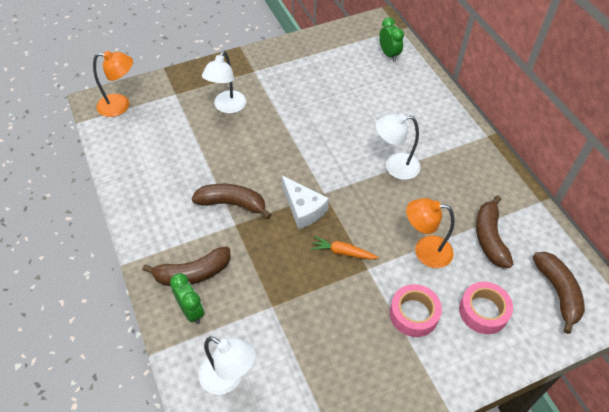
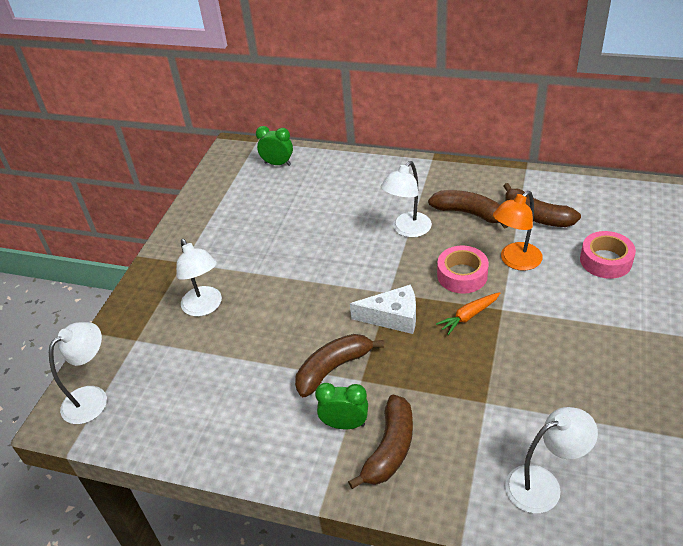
camera: 45 degrees left, 10 degrees down
(120, 105) = (93, 398): orange lamp -> white lamp
(191, 311) = (436, 475): green clock -> green clock (344, 424)
(413, 314) = (574, 305): pink tape -> pink tape (462, 275)
(557, 292) = (621, 209): brown banana -> brown banana (469, 213)

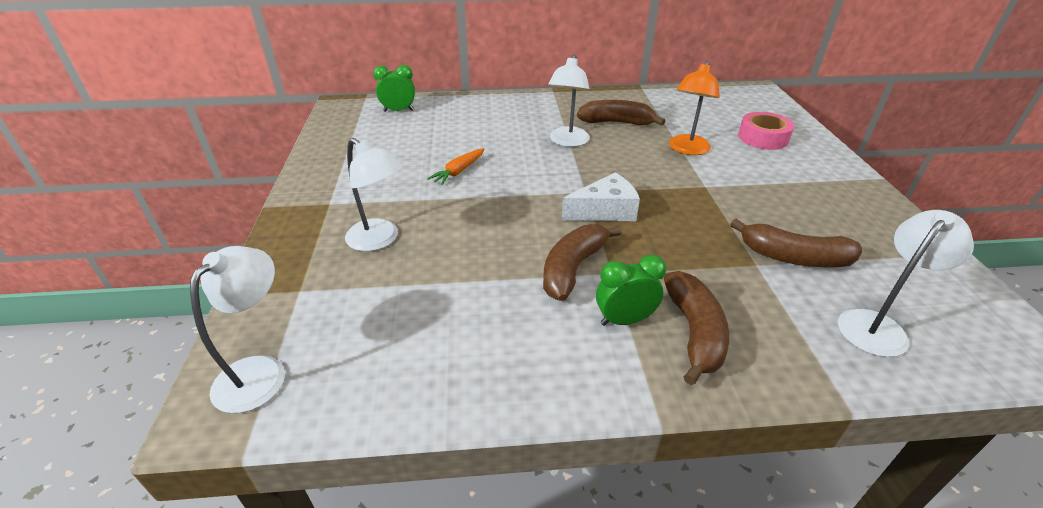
camera: 25 degrees left, 5 degrees down
(462, 275) = (647, 167): pink tape -> none
(469, 316) = (679, 197): orange carrot -> orange carrot (458, 171)
(536, 216) = (677, 117): brown banana -> brown banana (793, 257)

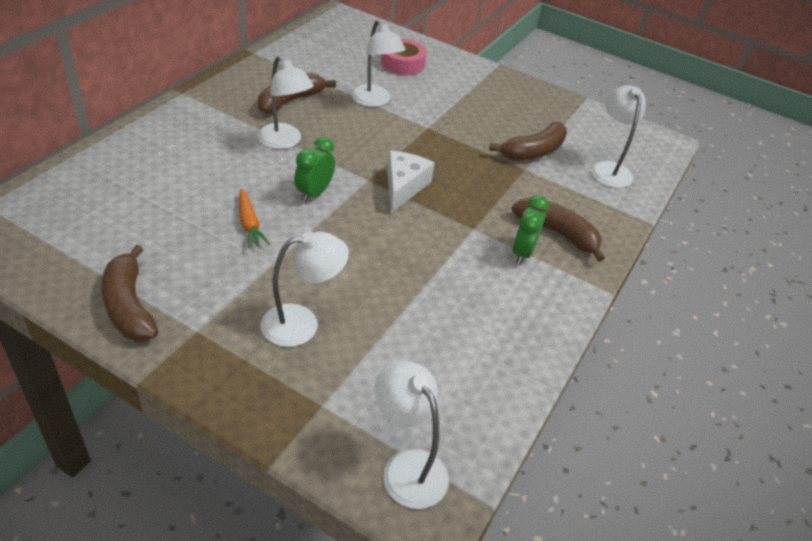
camera: 60 degrees left, 5 degrees up
(398, 111) = (63, 199): green clock -> green clock (314, 193)
(573, 268) = (451, 242): brown banana -> brown banana (129, 306)
(687, 149) = (374, 101): orange lamp -> white lamp

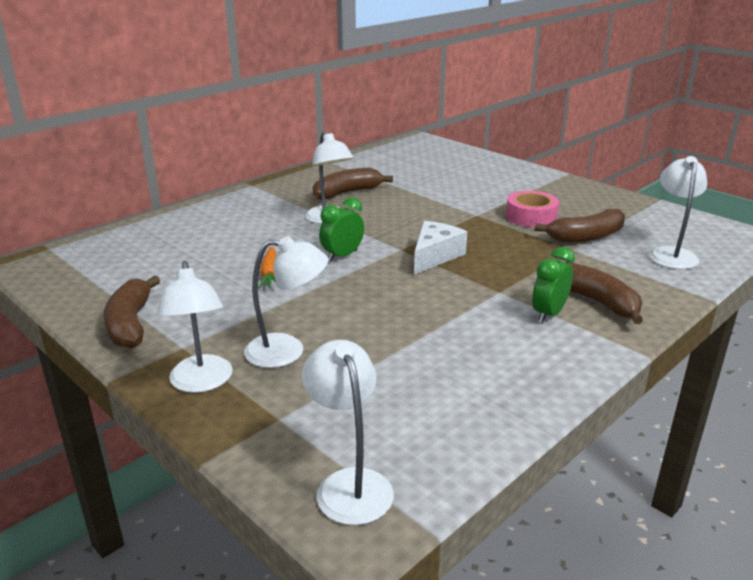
camera: 20 degrees right, 15 degrees down
(374, 101) = (429, 195): white lamp -> white lamp (201, 383)
(402, 64) = (467, 171): pink tape -> pink tape (531, 216)

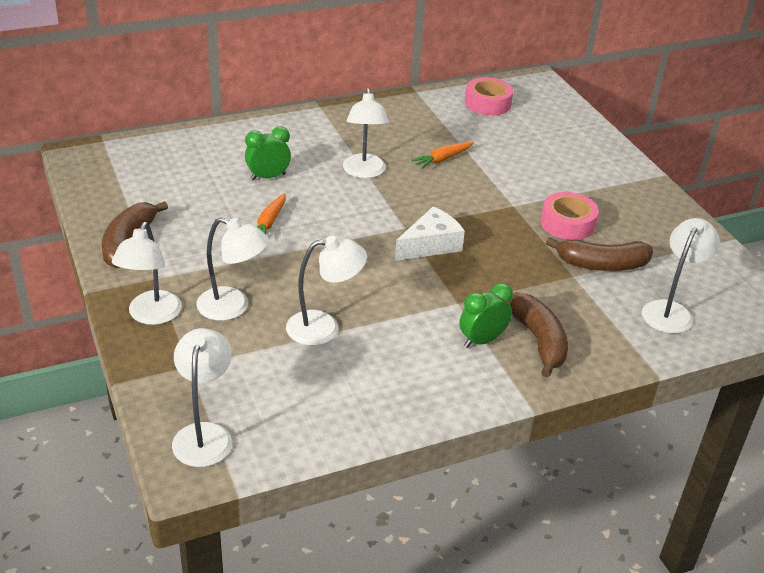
camera: 20 degrees right, 10 degrees up
(342, 256) = (345, 220): green clock -> green clock (268, 177)
(347, 193) = (405, 141): brown banana -> none
(389, 198) = (442, 159): none -> orange carrot
(392, 158) = (487, 103): none -> pink tape
(395, 343) = (324, 327): none -> white lamp

